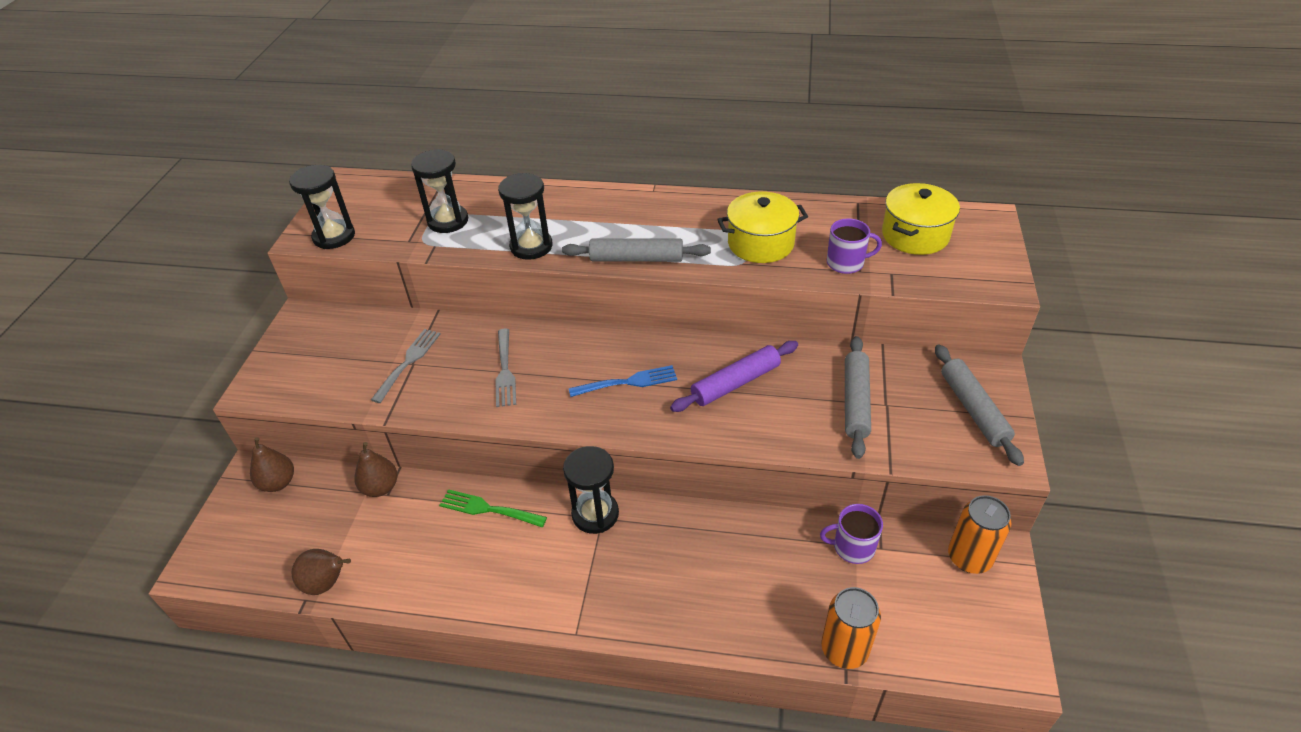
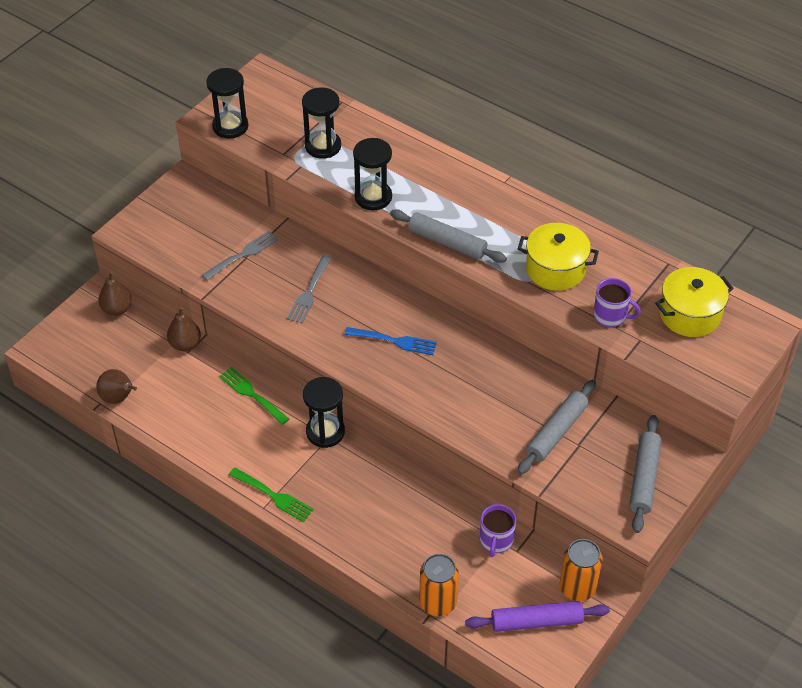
camera: 25 degrees right, 5 degrees up
(580, 614) = (273, 496): none -> green fork
(735, 383) = (475, 377): purple rolling pin -> purple rolling pin (536, 621)
(852, 547) = (496, 540): purple mug -> purple mug turned 105 degrees counterclockwise

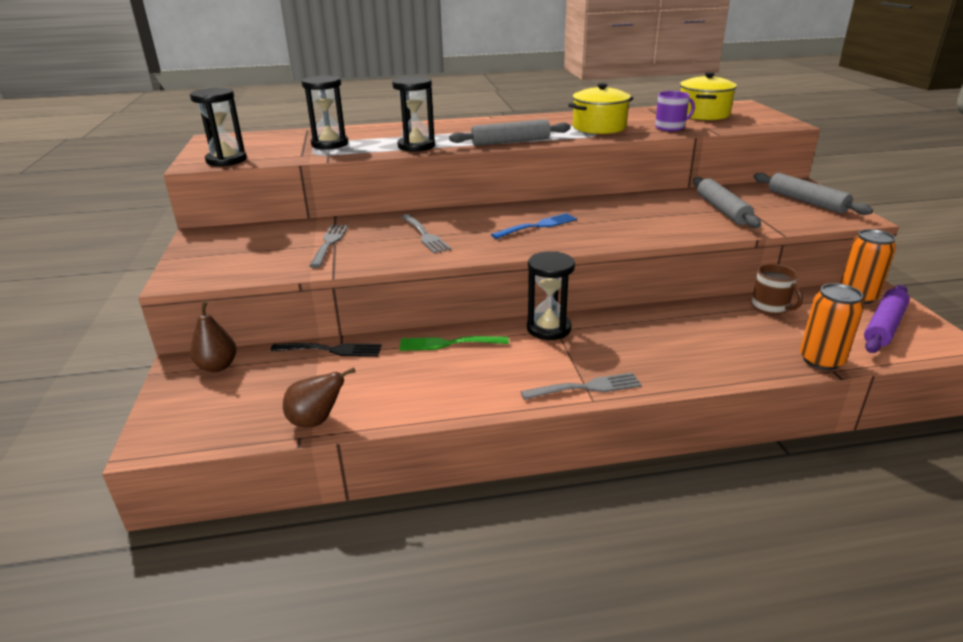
camera: 45 degrees left, 20 degrees down
(185, 344) = (331, 350): brown pear -> black fork
(273, 496) = (586, 387): green fork -> grey fork
(496, 540) = (770, 307): purple mug -> brown mug

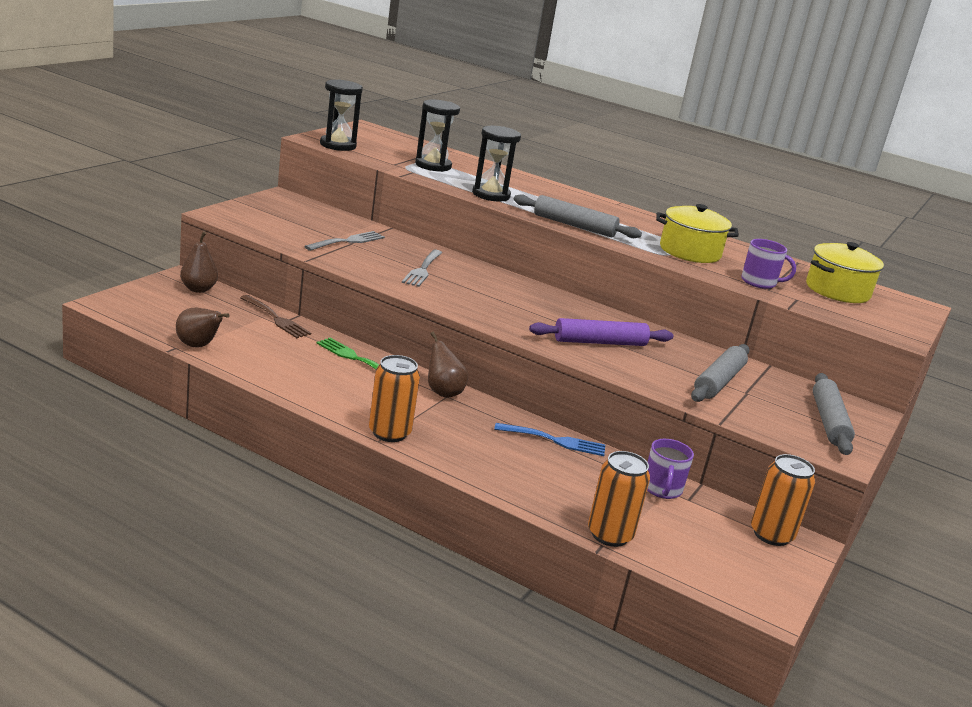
camera: 35 degrees right, 5 degrees down
(331, 350) = (276, 319): black fork -> brown fork
(538, 226) = (521, 307): blue fork -> blue fork (555, 440)
(548, 328) = (443, 392): black hourglass -> brown pear
(586, 387) = (389, 433): grey fork -> orange can
(770, 307) = (662, 489): brown mug -> purple mug
(883, 326) = (735, 560): purple rolling pin -> purple rolling pin (600, 342)

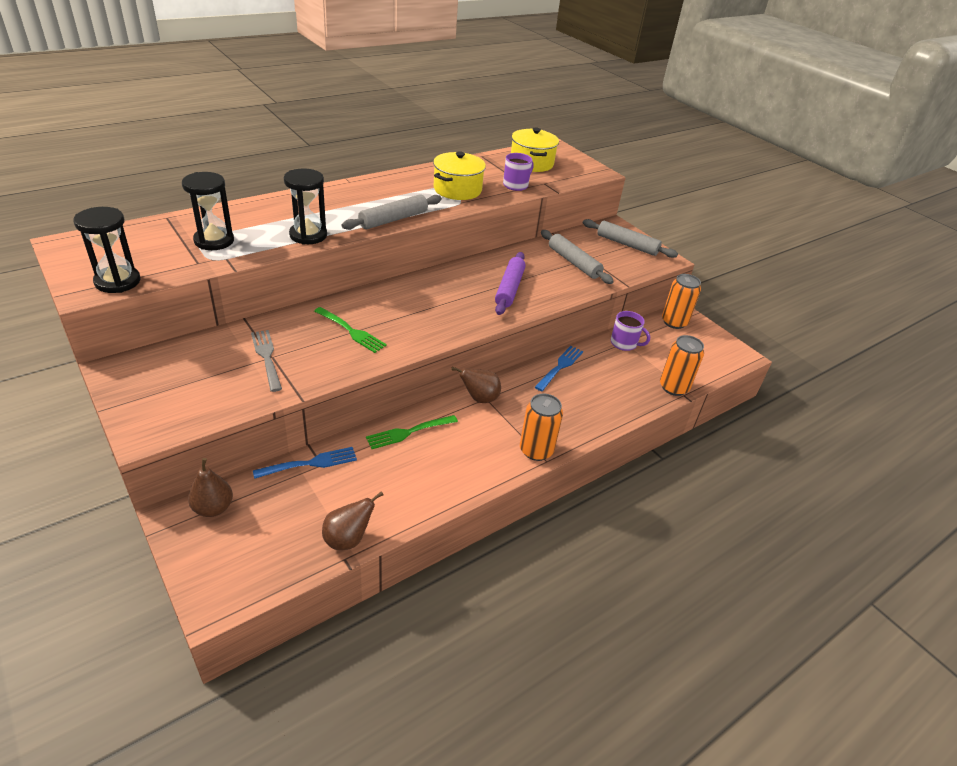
camera: 65 degrees left, 15 degrees up
(276, 319) = (310, 463): brown fork -> blue fork
(422, 270) = (351, 331): grey fork -> green fork

